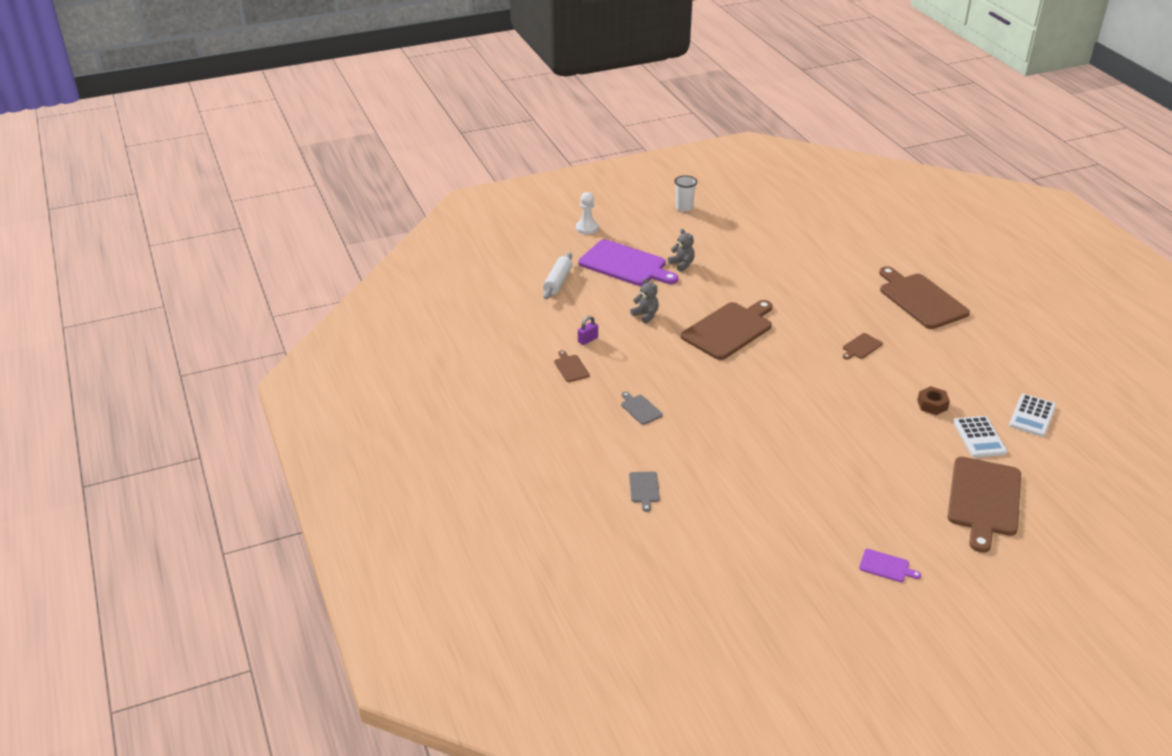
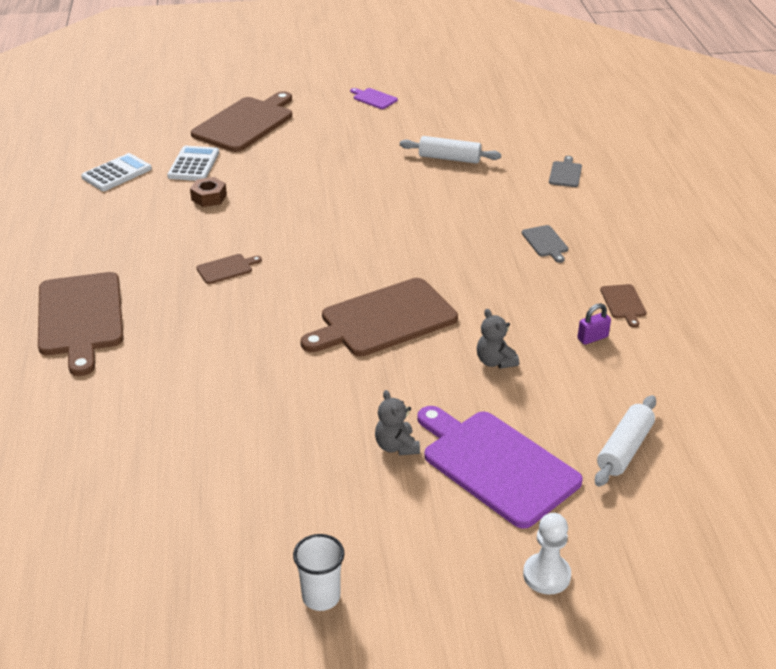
camera: 165 degrees left, 0 degrees up
(759, 488) = (449, 158): none -> white rolling pin

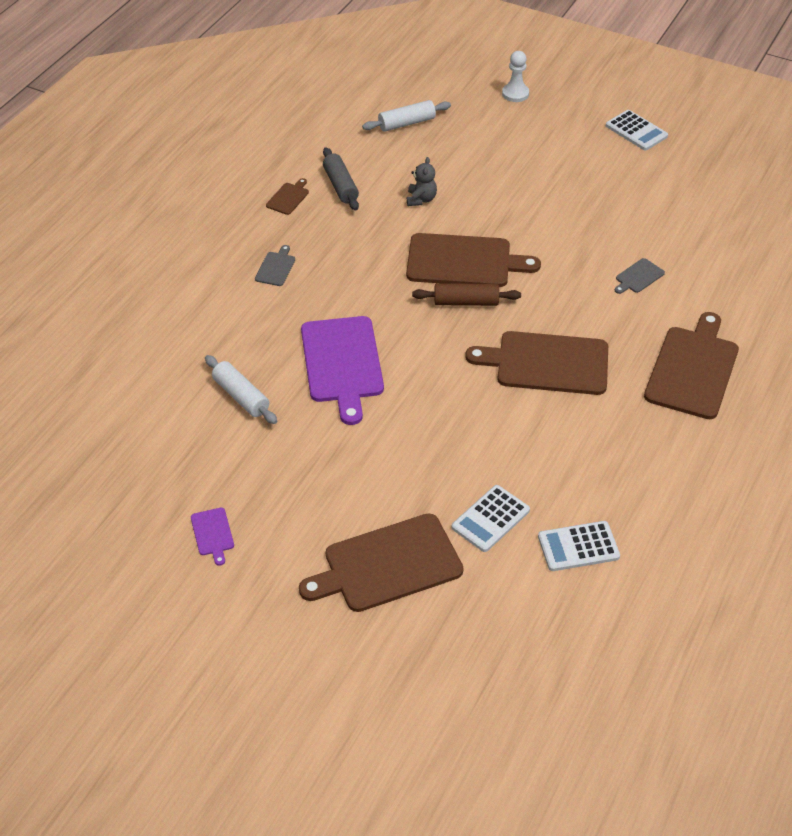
camera: 145 degrees left, 10 degrees up
(209, 197) = (506, 459): brown nut -> none
(226, 269) = (547, 363): brown cutting board -> brown cutting board, size x2.30
(321, 597) = (636, 131): white cup -> white calculator
(345, 286) = (466, 302): none -> brown rolling pin
(396, 446) = (534, 179): grey teddy bear -> none
(496, 465) = (487, 146): purple cutting board -> purple cutting board (342, 363)
(565, 173) = (167, 326): grey cutting board -> grey cutting board (638, 277)
(592, 338) = (340, 186): purple padlock -> grey rolling pin

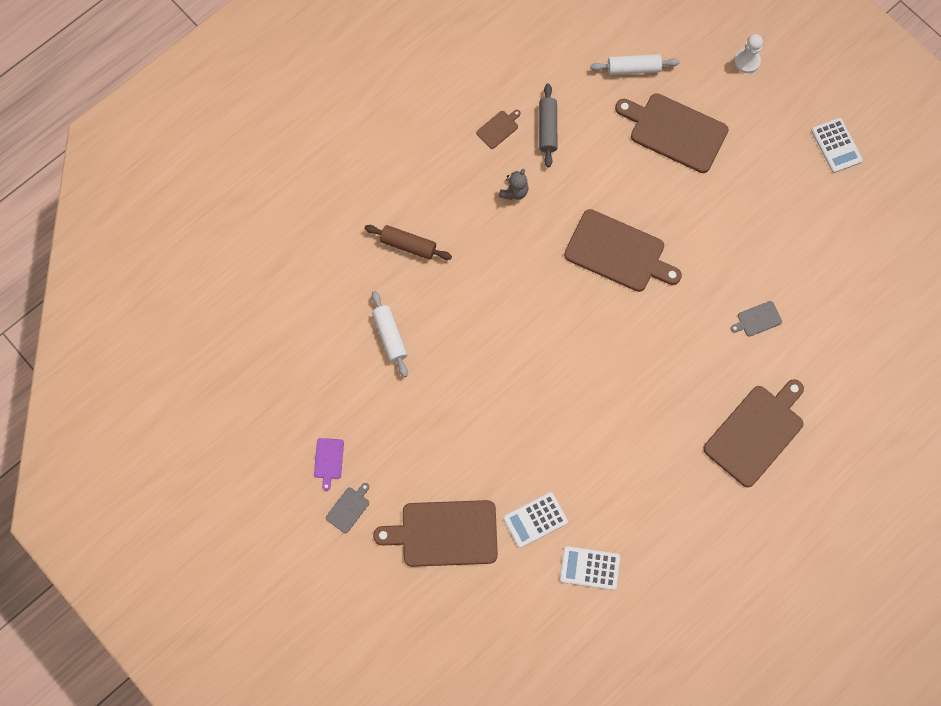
camera: 20 degrees right, 25 degrees up
(276, 267) = (461, 207): grey cutting board -> grey cutting board (348, 508)
(342, 363) = (479, 330): purple cutting board -> none
(421, 199) = (610, 168): grey teddy bear -> grey teddy bear (514, 192)
(466, 302) = (602, 298): brown rolling pin -> brown rolling pin (408, 245)
(547, 363) = (641, 386): brown cutting board -> brown cutting board (674, 131)

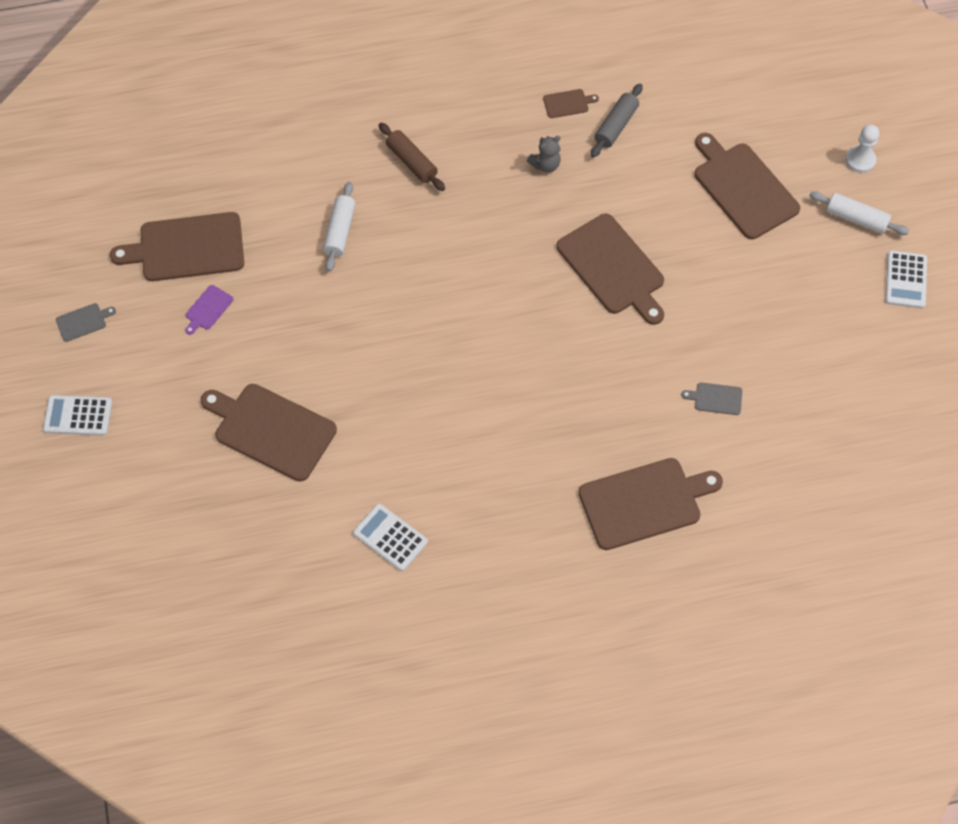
camera: 30 degrees right, 10 degrees down
(277, 418) = (186, 248): none -> brown cutting board
(348, 508) = (197, 360): grey cutting board -> grey cutting board (83, 321)
(535, 520) = (367, 465): white calculator -> white calculator (78, 415)
(633, 68) = (738, 113): white rolling pin -> white rolling pin (856, 218)

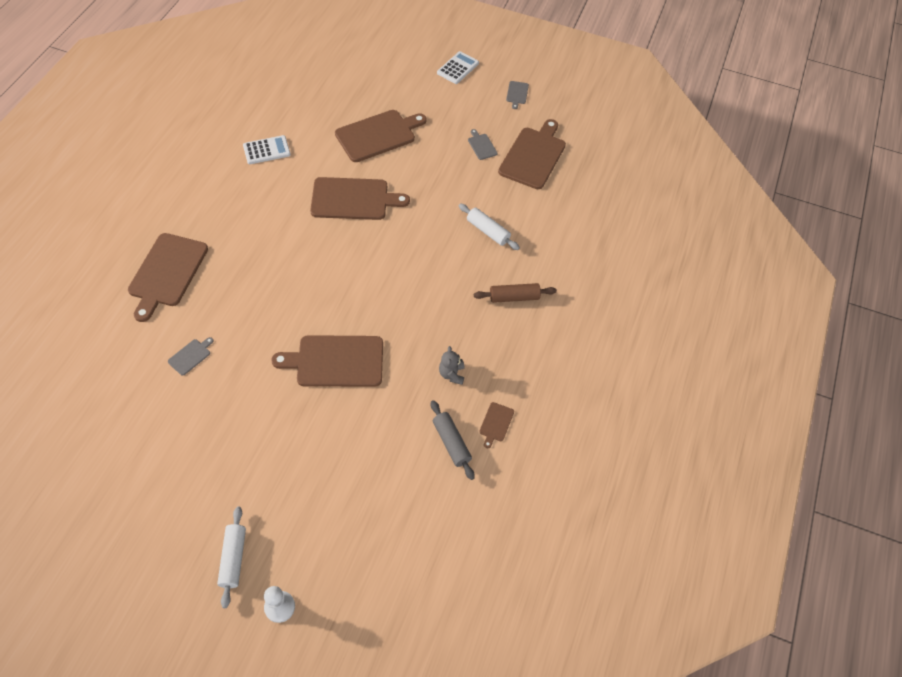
camera: 120 degrees right, 5 degrees down
(208, 309) = (481, 146): purple cutting board -> grey cutting board
(743, 188) = (328, 493): brown cutting board -> brown cutting board (353, 199)
(856, 218) = (233, 558): white rolling pin -> white rolling pin turned 60 degrees counterclockwise
(905, 280) = (154, 552): white calculator -> none

